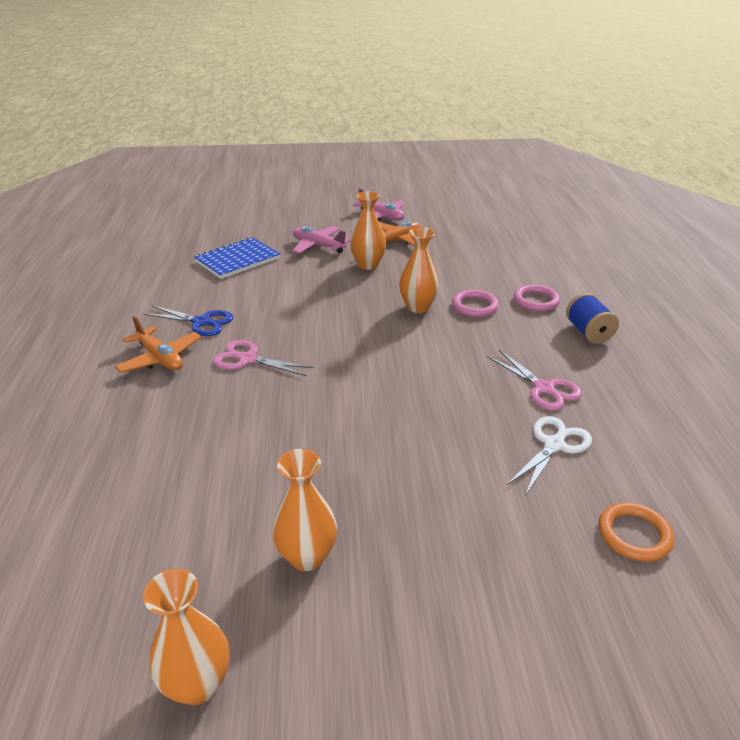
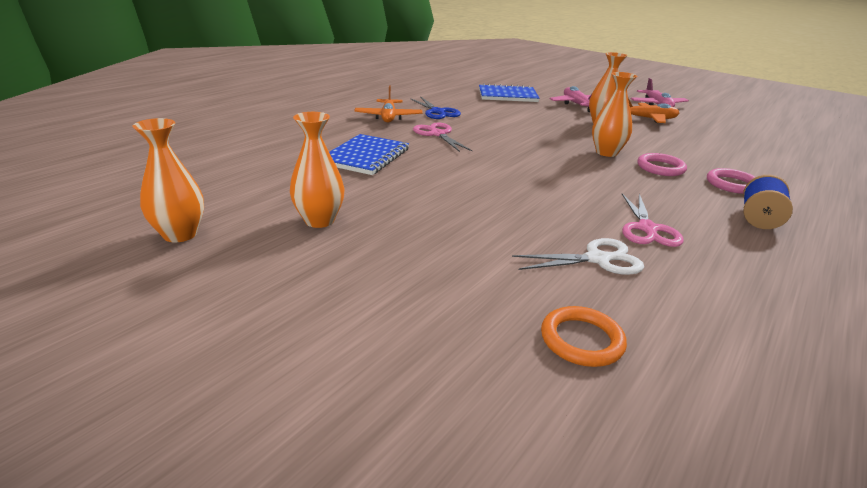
camera: 40 degrees right, 5 degrees down
(223, 436) = (365, 156): none -> blue notebook

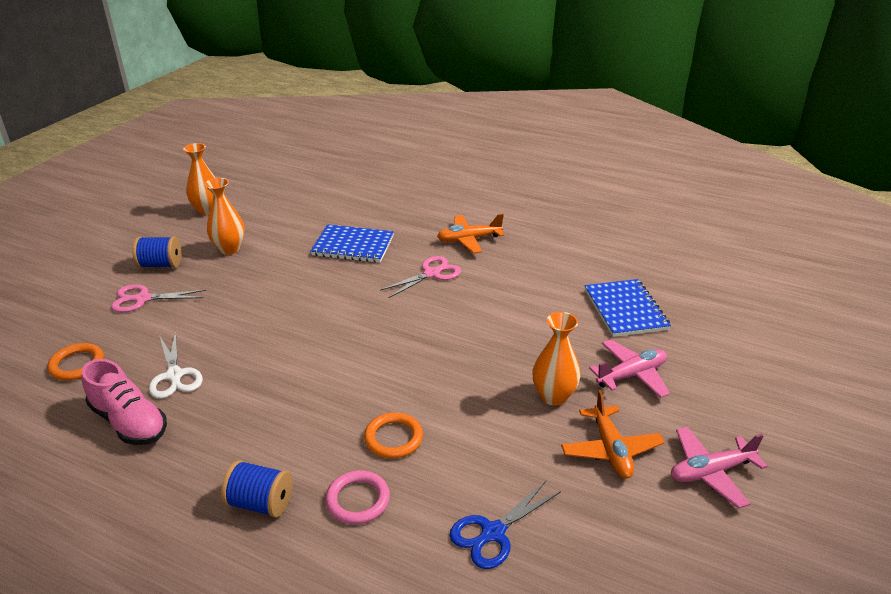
camera: 80 degrees right, 5 degrees up
(326, 274) = (160, 265): none -> blue spool
(437, 112) = (508, 265): blue scissors -> blue scissors (492, 533)
(606, 152) = (429, 394): orange vase -> none
(647, 229) = (229, 409): pink scissors -> pink scissors (142, 299)
(660, 168) = (393, 438): pink ring -> orange ring
(687, 288) = (129, 422): none -> pink shoe

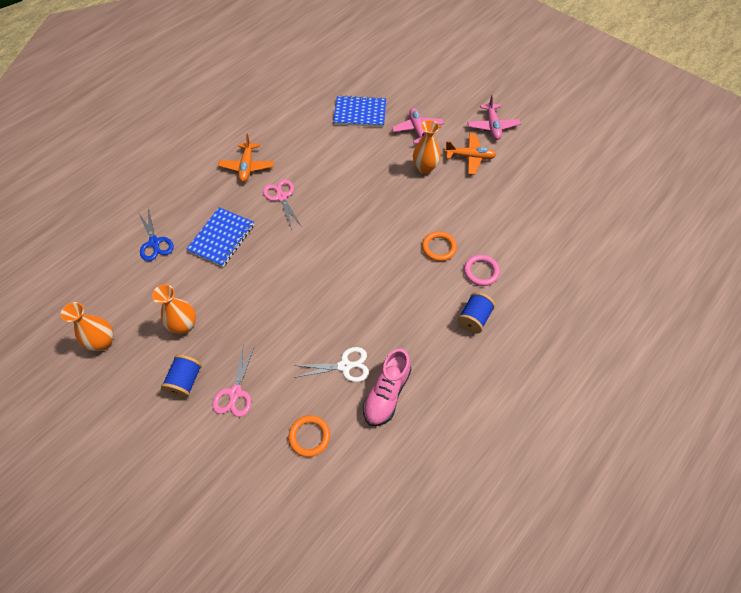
camera: 75 degrees left, 25 degrees up
(129, 422) = (386, 393): pink shoe -> pink shoe turned 150 degrees clockwise
(492, 533) = (513, 218): blue scissors -> blue scissors (154, 243)

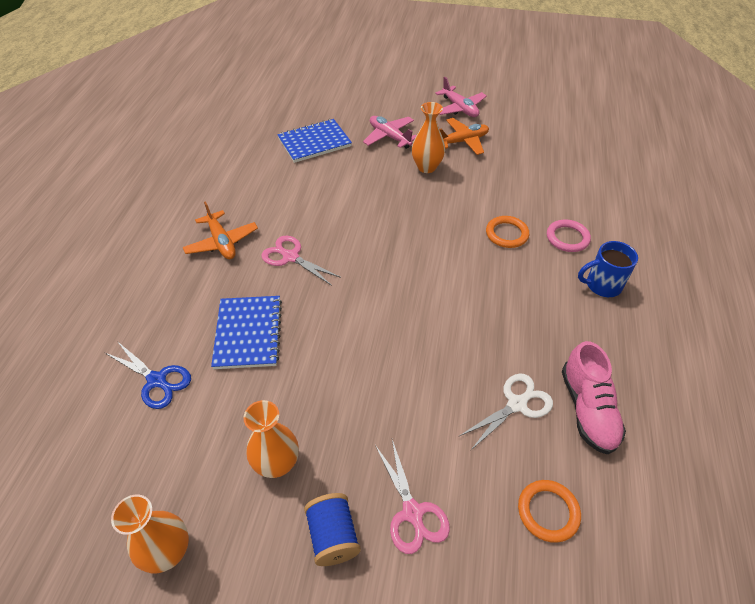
camera: 30 degrees left, 10 degrees down
(474, 318) = (602, 285): blue spool -> blue mug

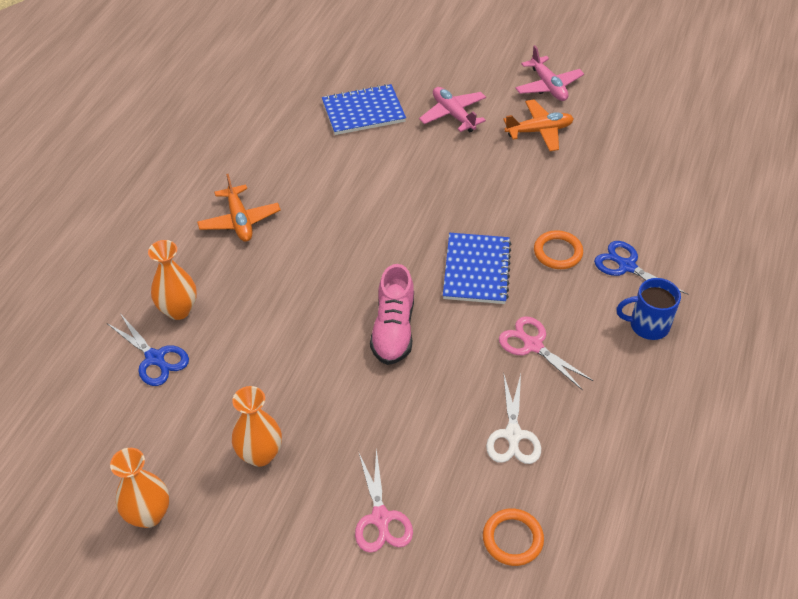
camera: 10 degrees right, 0 degrees up
(248, 333) = (252, 324): blue notebook -> blue notebook (476, 270)
(290, 257) = (310, 247): pink scissors -> pink scissors (532, 345)
(333, 536) = (301, 526): blue spool -> none
(426, 167) = (487, 159): orange vase -> orange vase (178, 310)
(517, 404) = (513, 435): white scissors -> white scissors turned 120 degrees clockwise
(567, 238) = (626, 266): pink ring -> blue scissors
(587, 409) = (585, 451): pink shoe -> pink shoe (393, 330)

